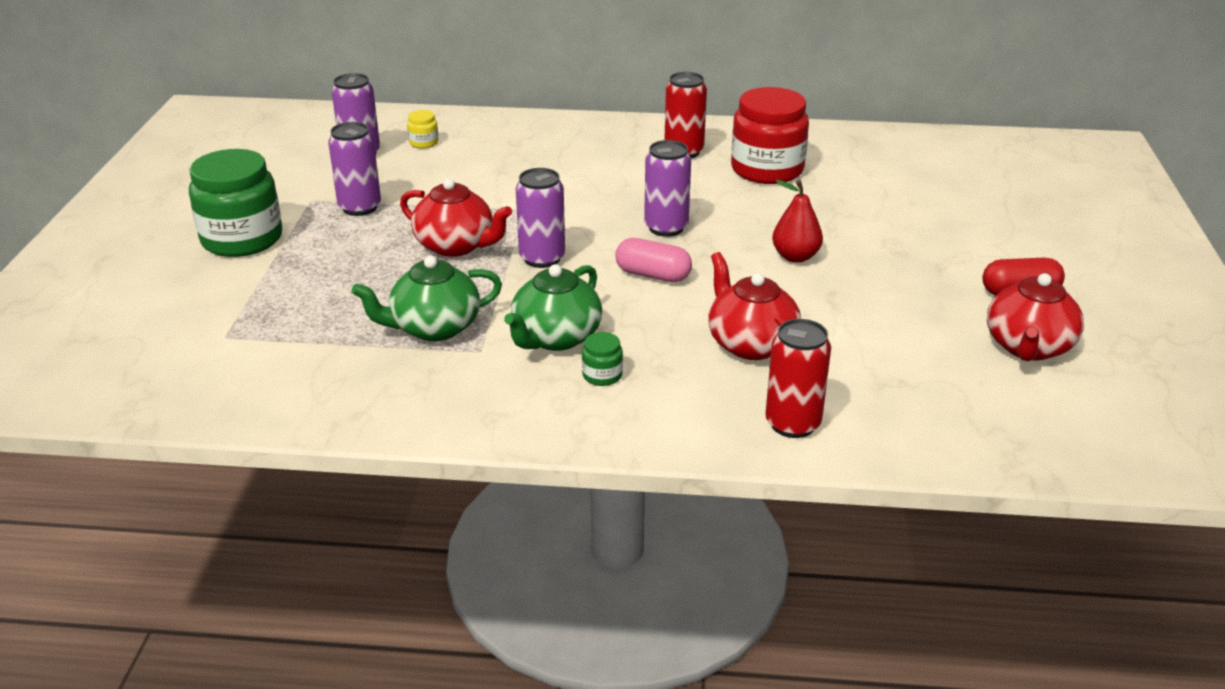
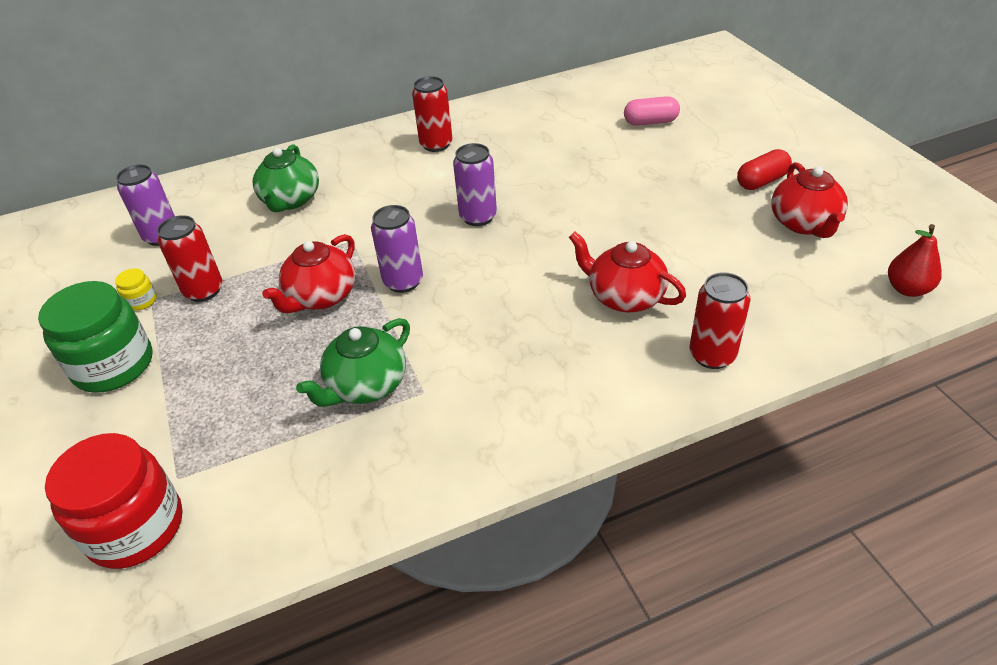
camera: 25 degrees left, 10 degrees up
(360, 207) = (204, 291): purple can -> red can
(423, 143) = (212, 206): yellow jar -> yellow jar (141, 301)
(456, 246) = (321, 297): red teapot -> red teapot turned 120 degrees clockwise
(555, 338) = (475, 353): green teapot -> green teapot (290, 200)
(602, 375) = (540, 373): green jar -> none
(653, 275) = (503, 264): pink capsule -> pink capsule (650, 122)
(767, 169) = (510, 139): red jar -> red jar (135, 527)
(795, 257) = (592, 208): red pear -> red pear (907, 289)

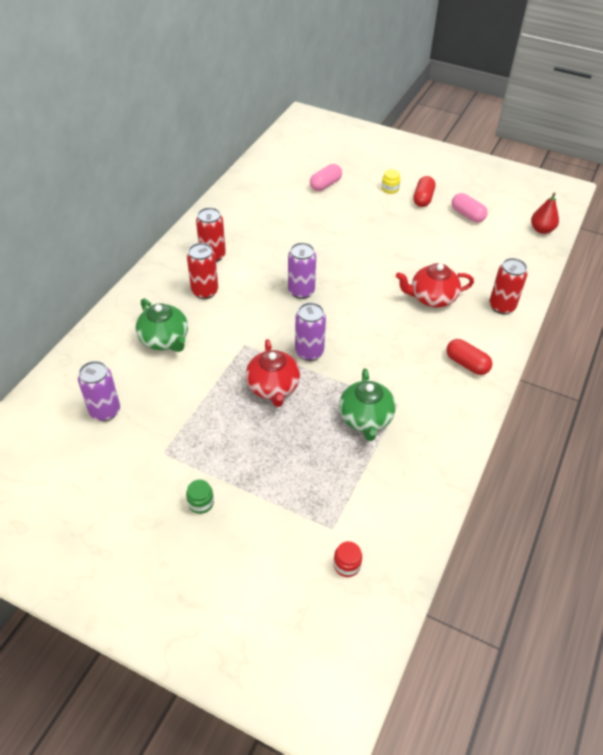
camera: 45 degrees left, 5 degrees up
(113, 365) = (201, 503): green jar -> green jar, size x0.42
(135, 527) = (347, 565): red jar -> red jar, size x0.42
(141, 301) = (158, 457): yellow jar -> yellow jar (390, 189)
(204, 291) = (192, 427): red can -> red can (205, 291)
(569, 397) = (467, 364): none -> red capsule
(804, 224) = (467, 215): red teapot -> pink capsule

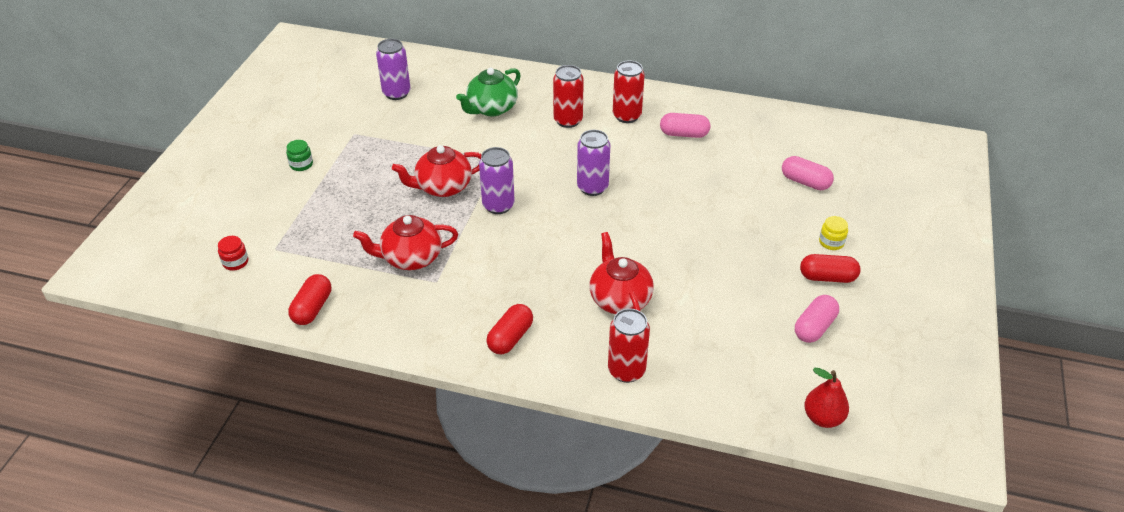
camera: 80 degrees right, 5 degrees down
(249, 229) = (684, 134): none -> pink capsule
(366, 419) = (411, 258): green teapot -> red teapot
(421, 497) = (312, 308): none -> red capsule

